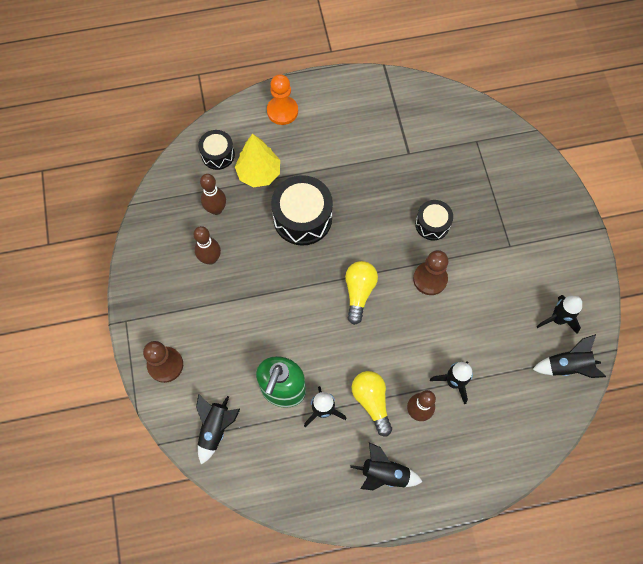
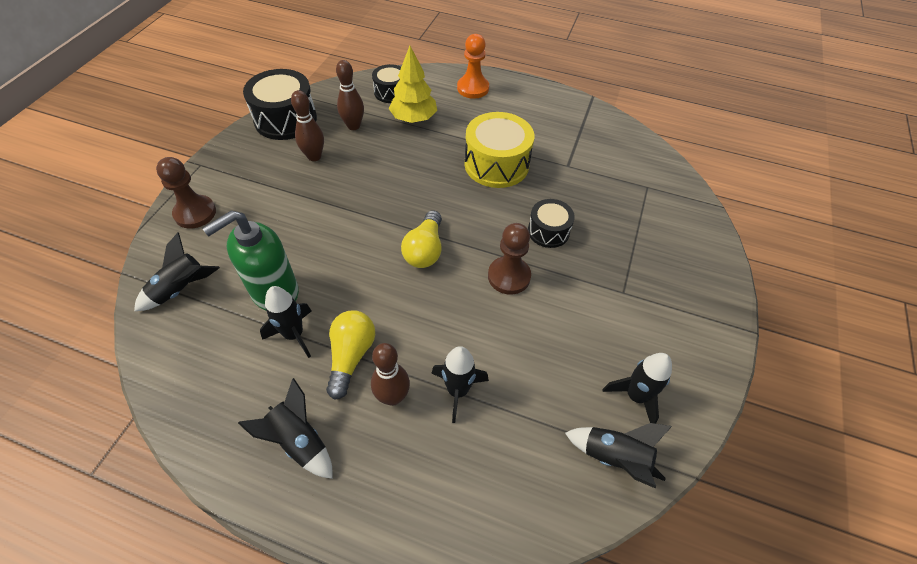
camera: 30 degrees right, 15 degrees down
(302, 218) = (423, 166): black drum -> black drum (285, 119)
(356, 183) = (496, 164): none -> yellow drum
(359, 292) = (425, 250): yellow light bulb -> yellow light bulb turned 150 degrees clockwise

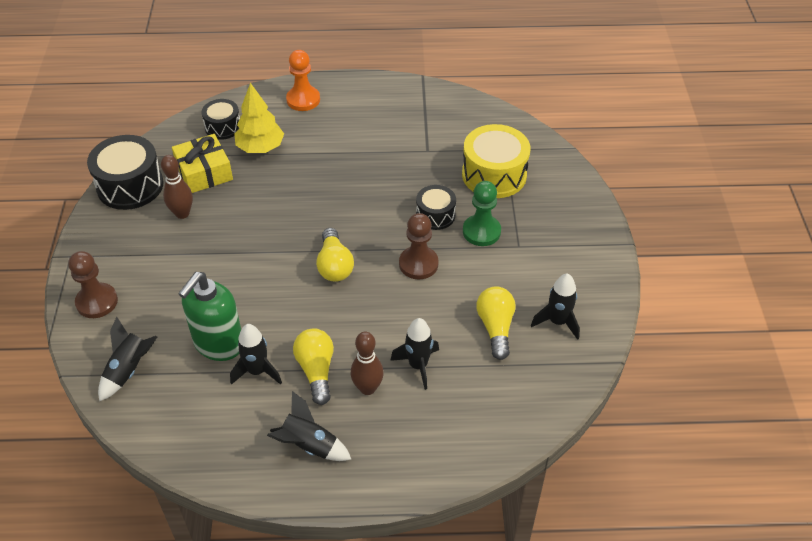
camera: 20 degrees left, 5 degrees down
(353, 126) = (204, 172): brown bowling pin -> yellow gift
(496, 164) = (362, 169): yellow drum -> yellow drum (494, 175)
(561, 377) = (495, 327): none -> yellow light bulb
(589, 263) = (481, 231): none -> green pawn
(614, 457) = (558, 370): black rocket -> none

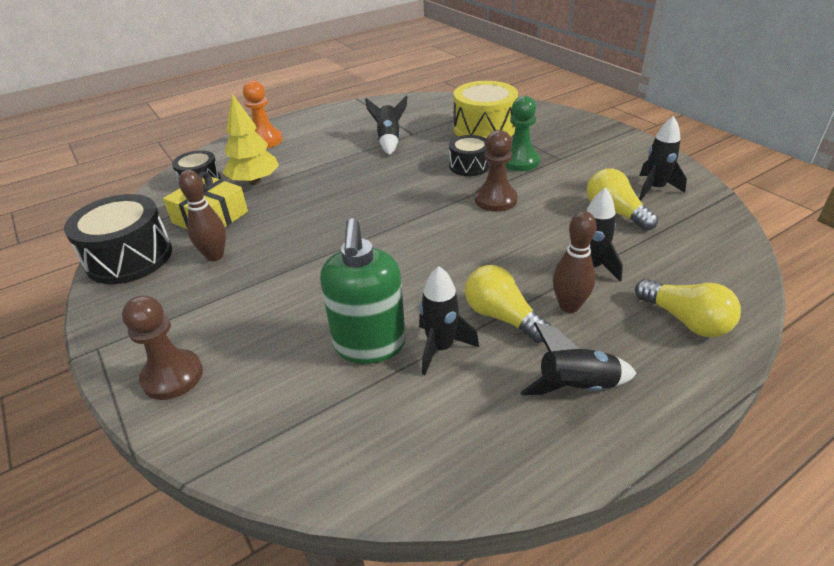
camera: 30 degrees left, 10 degrees down
(129, 370) = (281, 426): black rocket -> black rocket (389, 140)
(334, 265) = (421, 231): yellow light bulb -> yellow light bulb (685, 320)

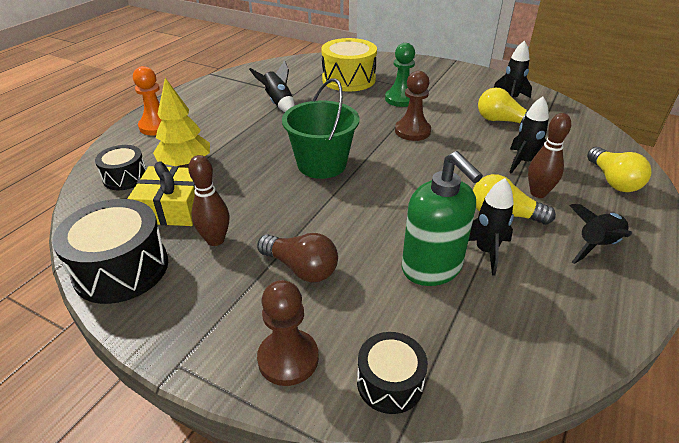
camera: 30 degrees left, 0 degrees up
(256, 304) = (301, 268): none -> brown light bulb
(369, 211) = (321, 164): none -> green bucket
(469, 166) = (366, 110): black drum -> black drum (389, 383)
(685, 320) = (612, 181): yellow light bulb -> yellow light bulb turned 60 degrees clockwise

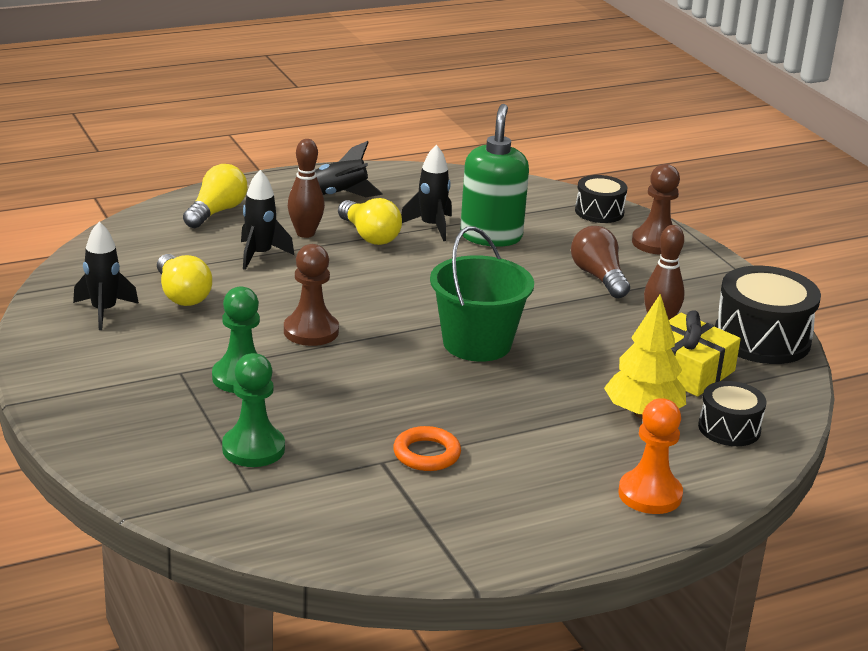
camera: 145 degrees left, 10 degrees down
(278, 103) = (426, 454): black rocket -> orange ring
(348, 79) = (253, 449): yellow drum -> green pawn

